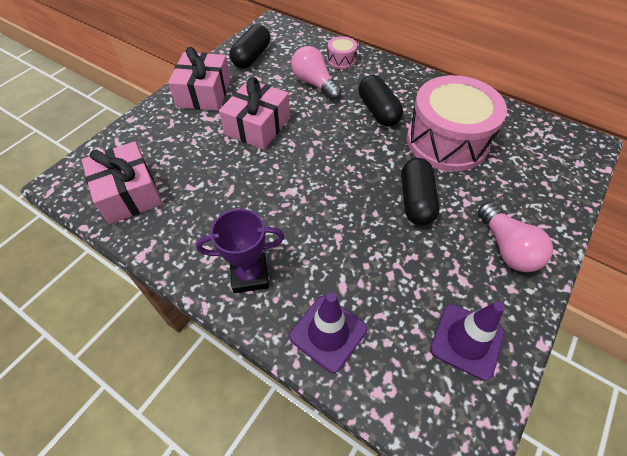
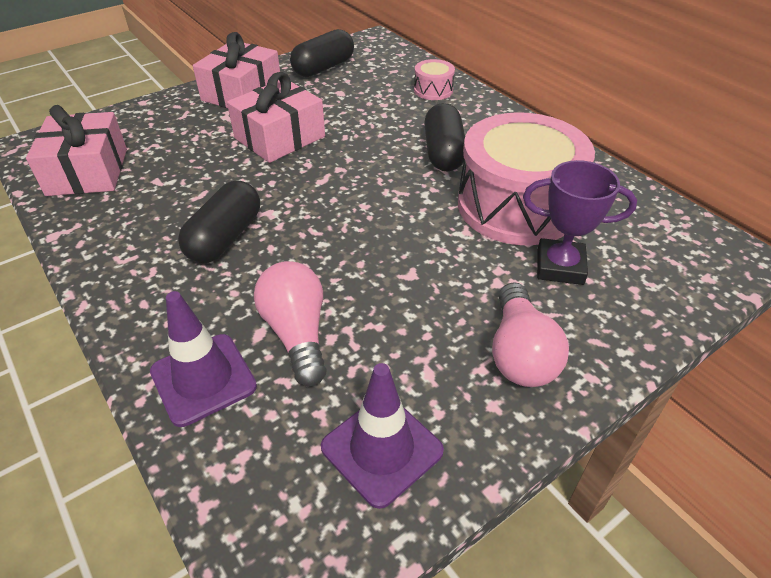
camera: 20 degrees right, 10 degrees down
(250, 275) = (156, 288): purple trophy -> purple trophy (560, 267)
(314, 83) = (381, 108): pink light bulb -> pink light bulb (297, 333)
(416, 200) = (425, 263): black capsule -> black capsule (225, 237)

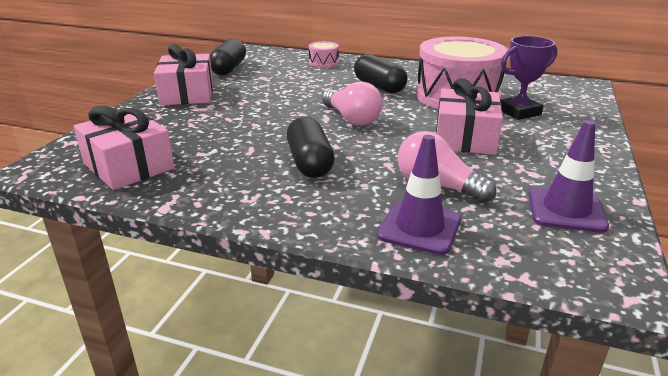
camera: 35 degrees left, 15 degrees down
(279, 137) = (258, 107): pink gift -> pink gift (465, 138)
(520, 353) = (559, 149): pink light bulb -> pink light bulb (352, 119)

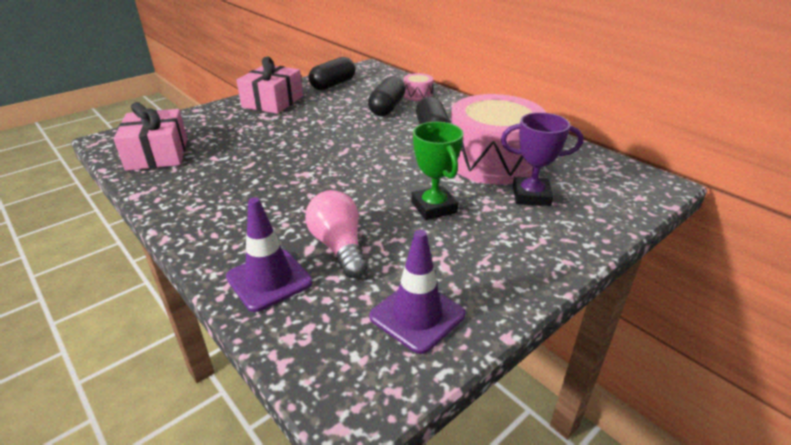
camera: 30 degrees right, 5 degrees up
(309, 162) = (273, 190): black capsule -> black capsule (387, 108)
(352, 119) = (362, 158): pink light bulb -> none
(465, 138) = (434, 207): pink gift -> green trophy

